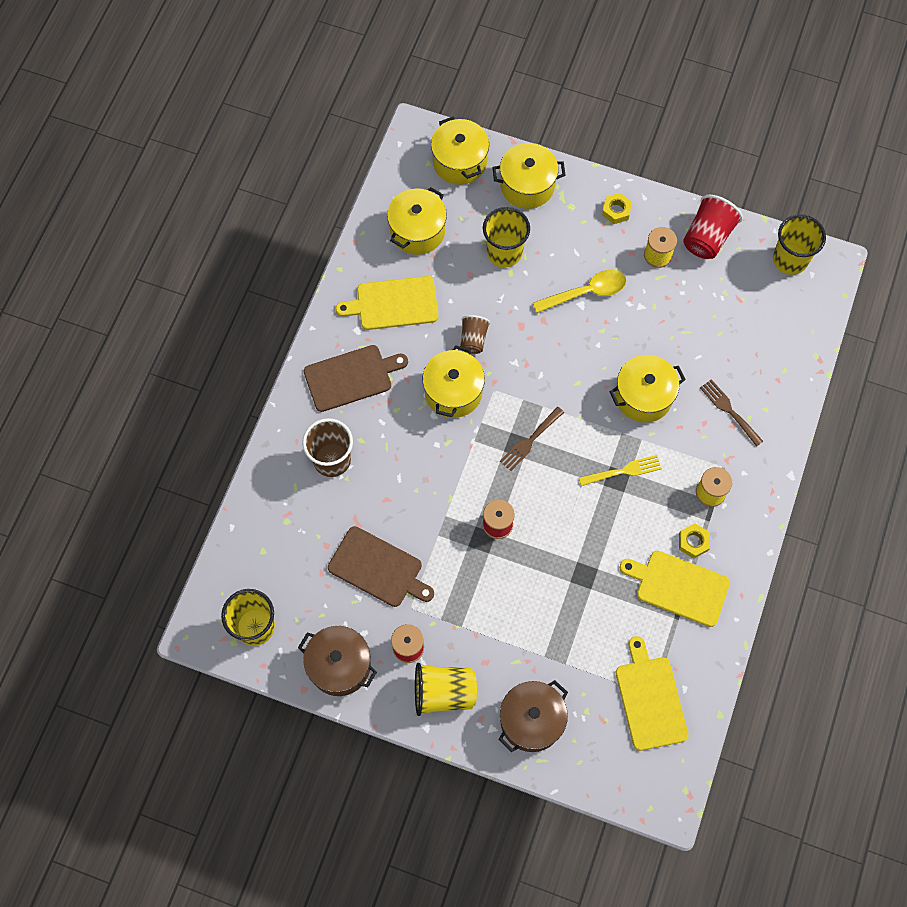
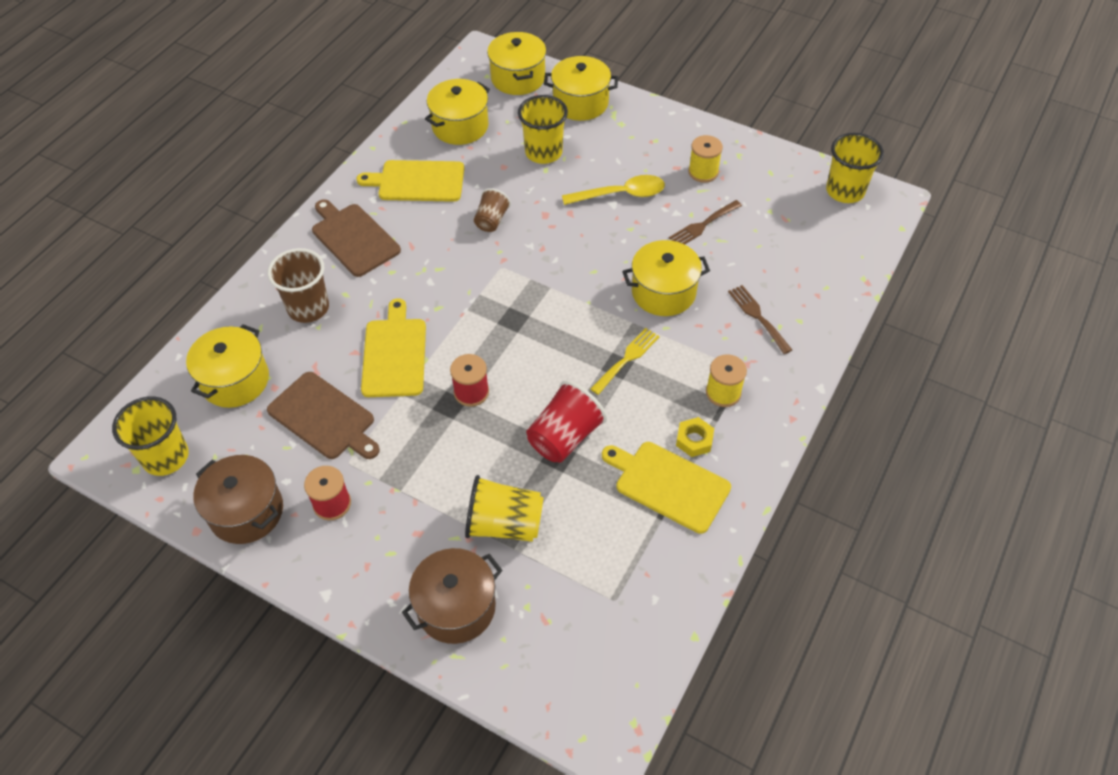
camera: 10 degrees right, 15 degrees down
(351, 377) = (354, 238): brown cutting board -> brown cutting board turned 120 degrees counterclockwise
(444, 692) = (359, 559): yellow cup -> yellow cup (504, 524)
(453, 392) = (457, 263): yellow pot -> yellow pot (235, 380)
(530, 441) = (528, 317): brown fork -> brown fork (703, 225)
(616, 211) = (667, 132): yellow nut -> none
(623, 471) = (627, 359): yellow fork -> yellow fork turned 45 degrees counterclockwise
(650, 699) = (609, 604): yellow cutting board -> yellow cutting board (394, 354)
(707, 237) = (758, 163): red cup -> red cup (564, 437)

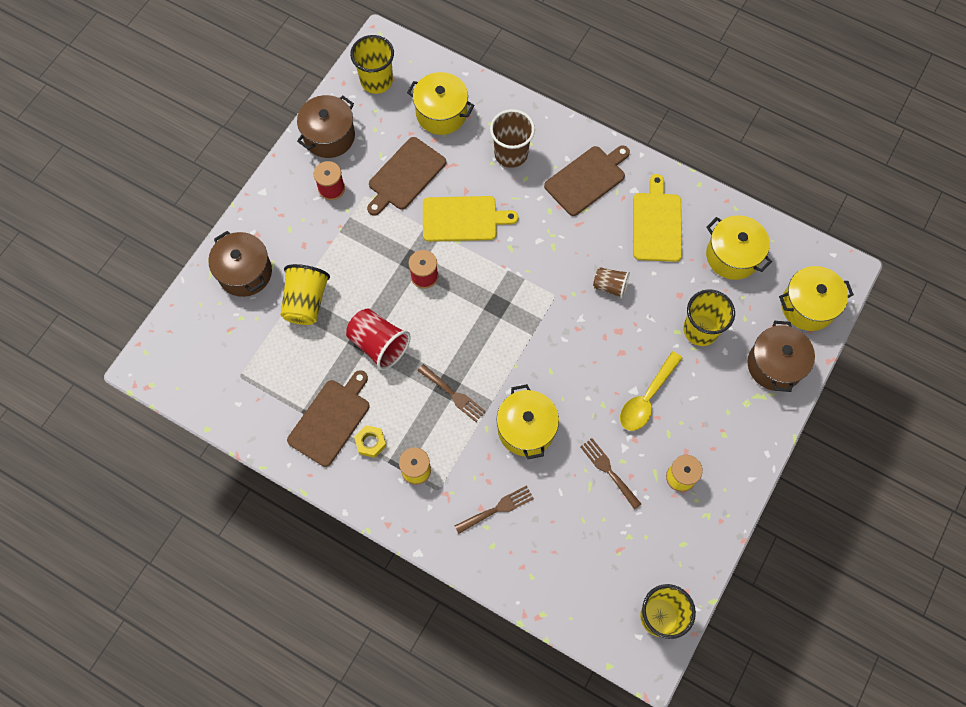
camera: 90 degrees right, 15 degrees up
(580, 103) = (774, 365): yellow pot -> brown pot
(621, 194) = (647, 398): yellow spoon -> yellow spoon turned 45 degrees clockwise
(627, 359) = (453, 394): yellow fork -> brown fork
(668, 484) = (331, 420): yellow cutting board -> brown cutting board

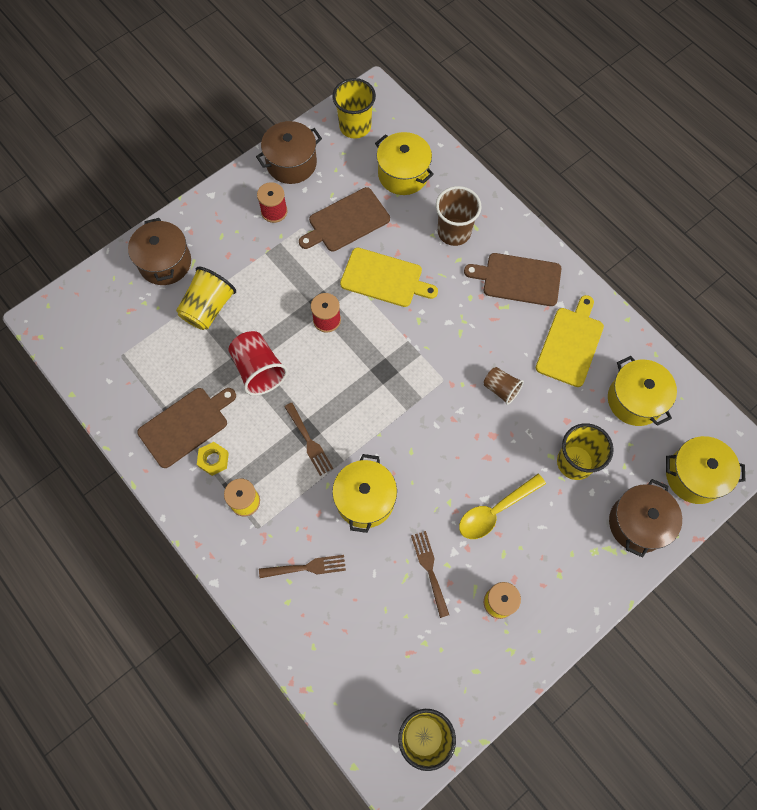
camera: 20 degrees right, 0 degrees up
(587, 179) = (518, 279): brown cutting board -> brown cutting board turned 150 degrees counterclockwise

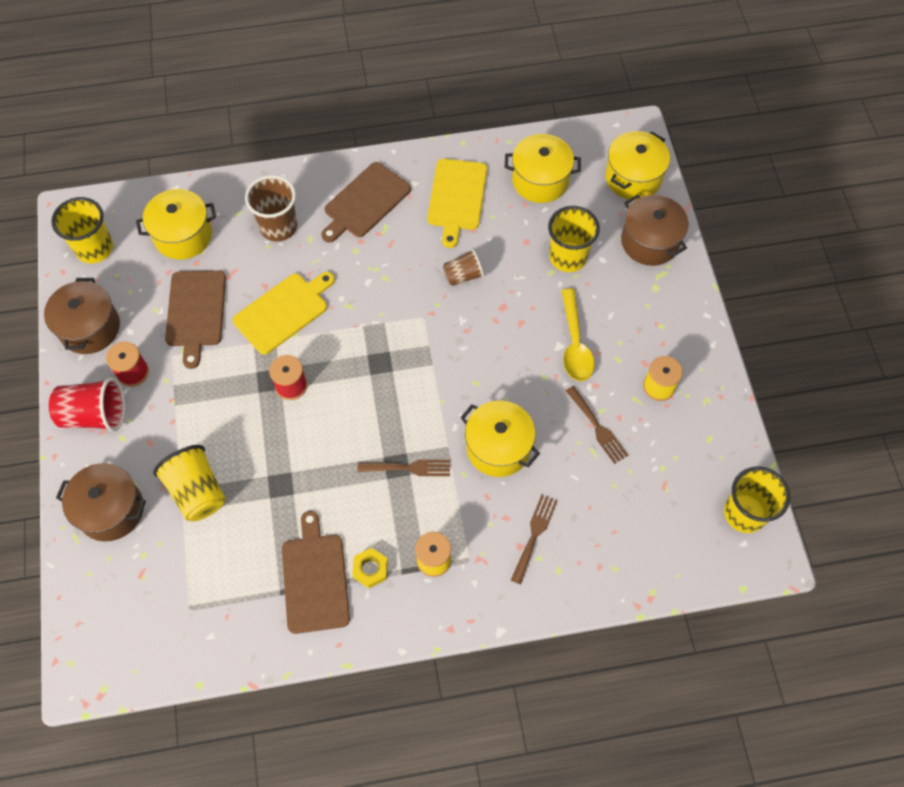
camera: 60 degrees left, 5 degrees down
(258, 370) = (301, 477): red cup -> red cup (95, 415)
(429, 569) = (597, 427): brown fork -> brown fork turned 135 degrees counterclockwise
(570, 344) = (456, 198): yellow cutting board -> yellow cutting board turned 135 degrees counterclockwise

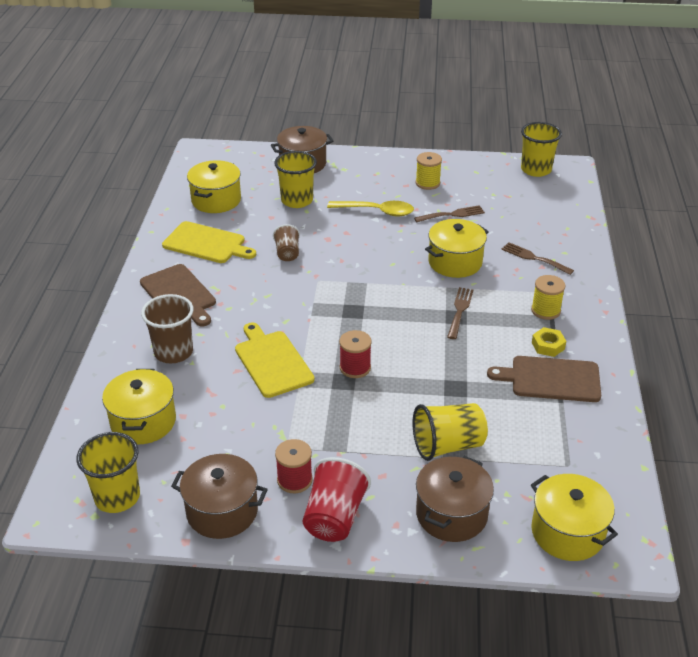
camera: 75 degrees left, 25 degrees down
(196, 312) = (243, 423): brown cutting board -> none
(633, 177) = (241, 159): yellow pot -> yellow pot (567, 532)

